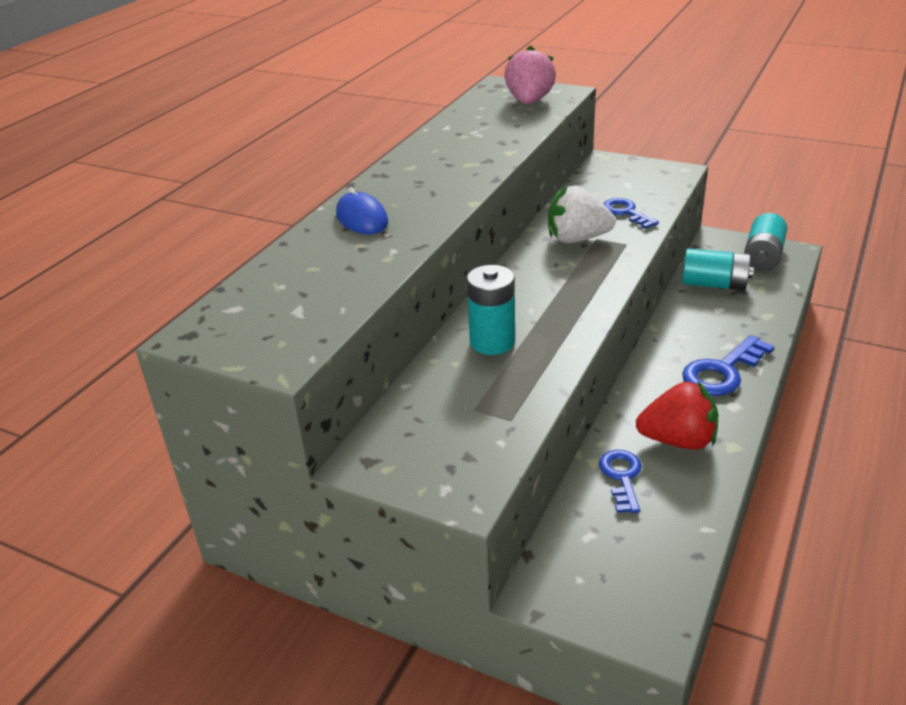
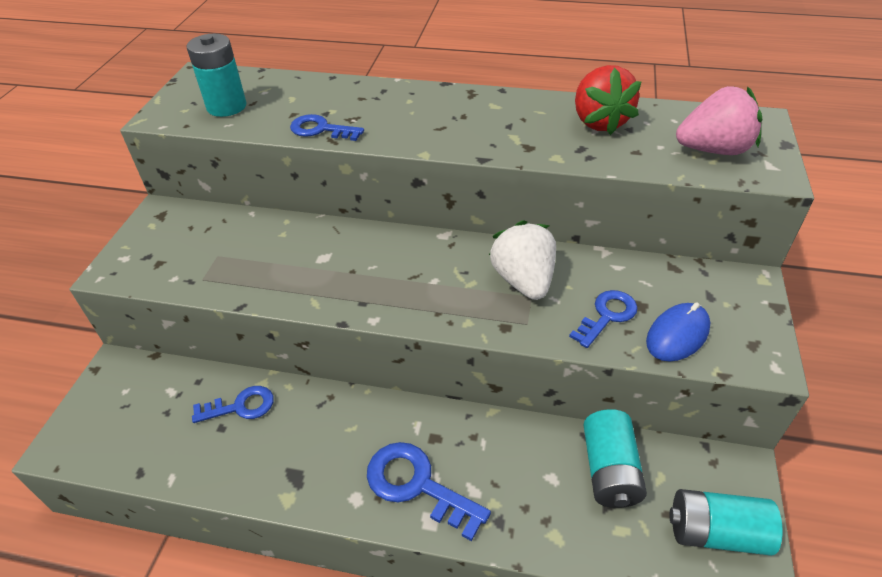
camera: 75 degrees right, 10 degrees up
(362, 218) = (378, 101): blue mouse -> blue mouse (677, 335)
(396, 251) = (321, 129): none -> blue key
(492, 342) = (314, 249): turquoise battery -> turquoise battery (226, 106)
(678, 440) = (293, 448): red strawberry -> red strawberry (599, 122)

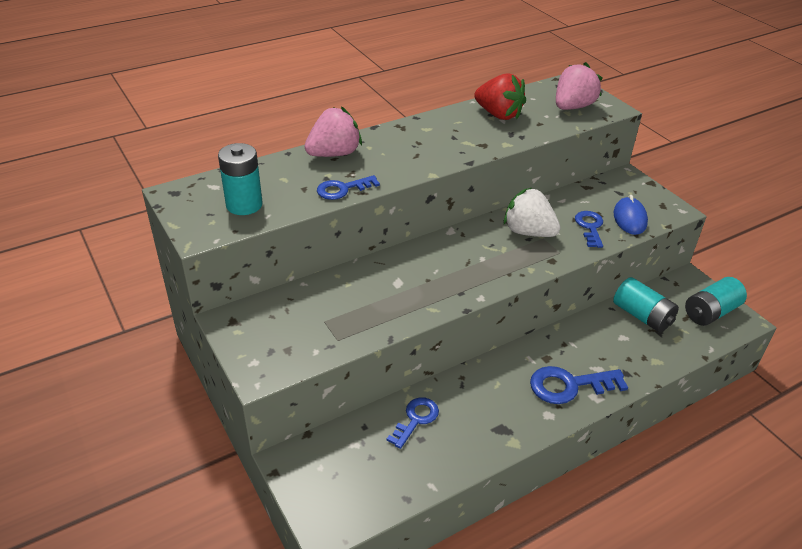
camera: 45 degrees left, 5 degrees down
(367, 94) = (334, 154): none -> pink strawberry

